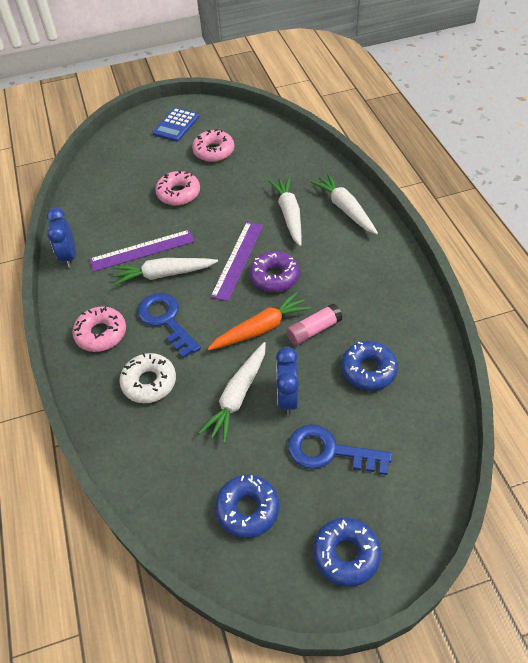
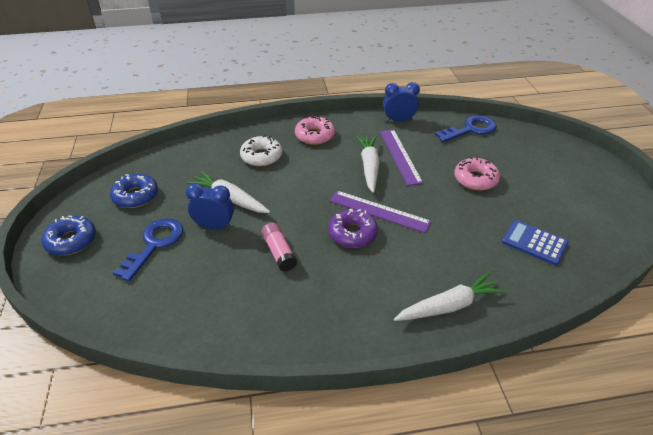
camera: 95 degrees right, 10 degrees down
(166, 320) = (318, 166): blue key -> blue key (470, 129)
(176, 125) = (588, 182): blue calculator -> blue calculator (534, 243)
(214, 151) = (546, 207): pink donut -> none
(261, 328) = (292, 218): orange carrot -> none
(289, 214) = (441, 255): white carrot -> none
(368, 370) = (220, 284): blue donut -> none

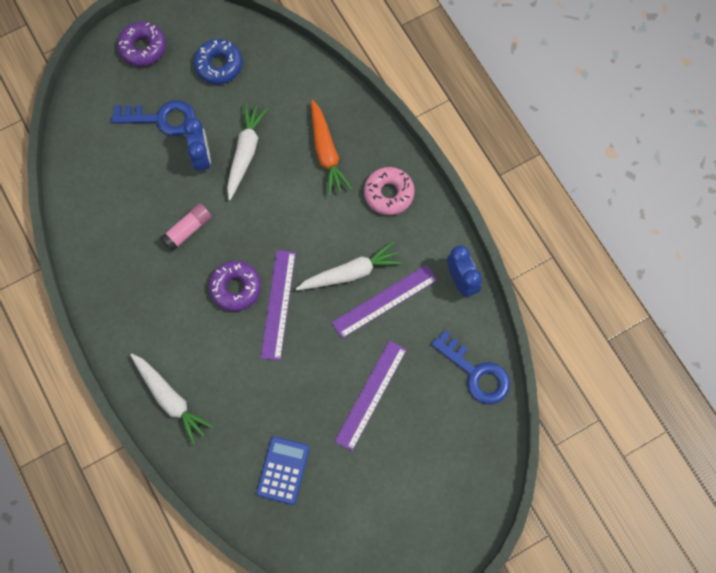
camera: 70 degrees right, 30 degrees up
(71, 241) = (143, 48): blue donut -> purple donut
(261, 156) = (326, 153): white donut -> orange carrot
(475, 179) = (371, 395): pink donut -> purple ruler

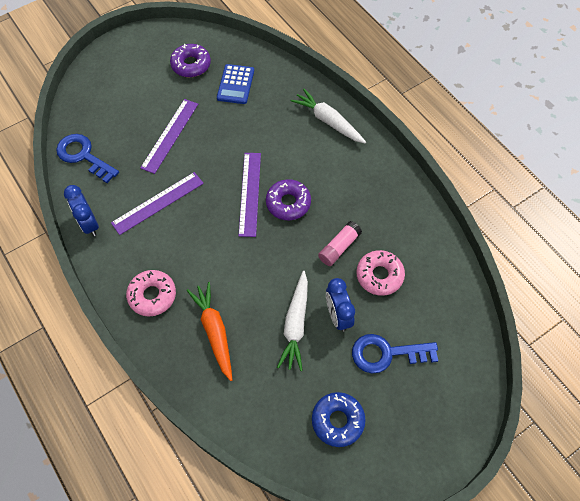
camera: 175 degrees right, 10 degrees down
(143, 48) = (425, 435): purple donut -> purple donut (191, 65)
(151, 195) = (379, 275): none -> pink donut
(351, 272) = (187, 223): white carrot -> none

